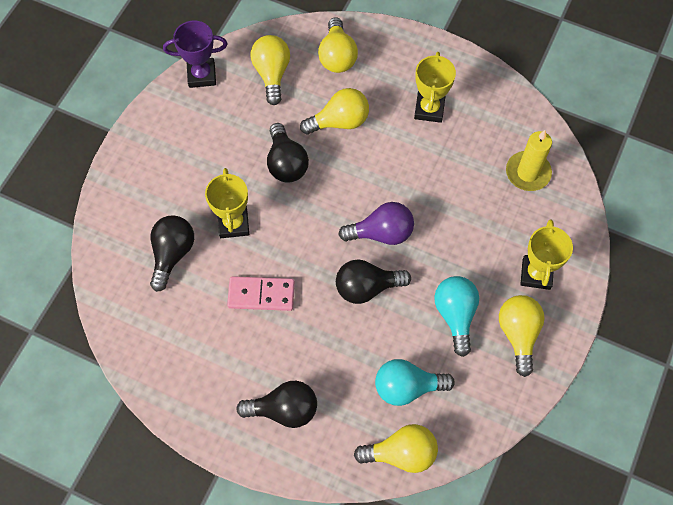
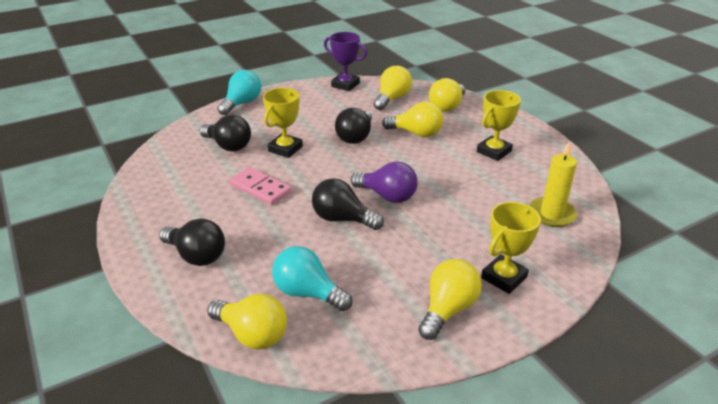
camera: 35 degrees right, 30 degrees down
(172, 254) = (228, 146): black light bulb -> black light bulb turned 75 degrees clockwise
(455, 315) = (400, 269): turquoise light bulb -> turquoise light bulb (242, 103)

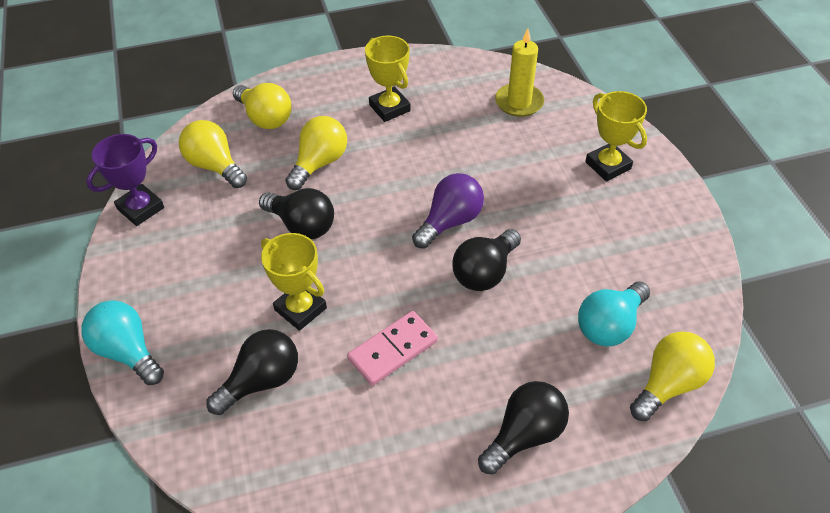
camera: 75 degrees left, 15 degrees up
(448, 309) = (646, 217): yellow light bulb -> none

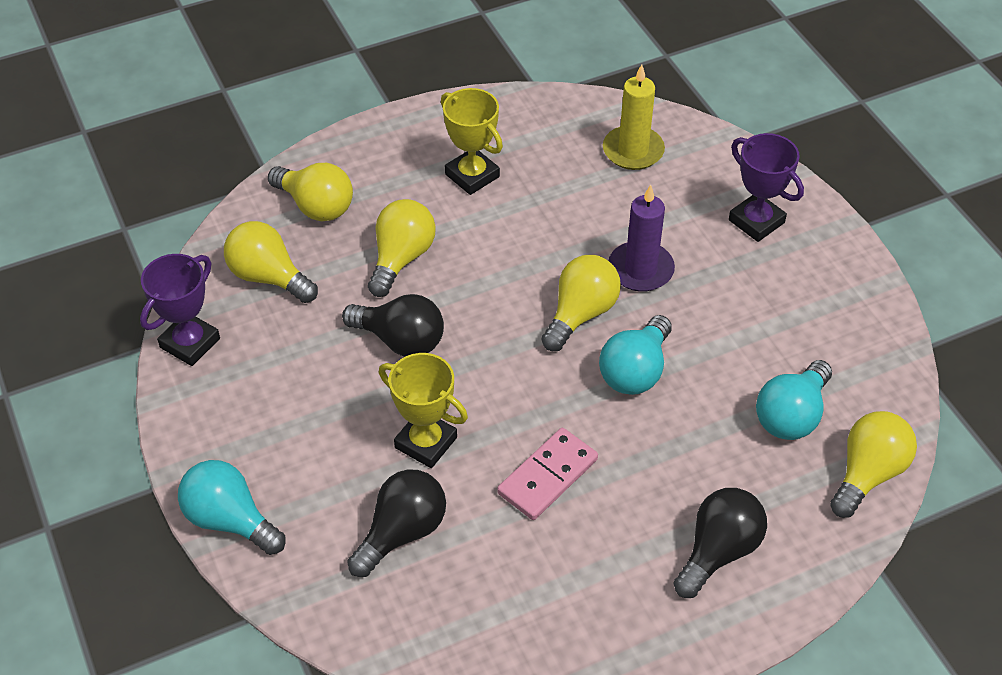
camera: 10 degrees left, 0 degrees up
(450, 221) = (580, 314): purple light bulb -> yellow light bulb
(485, 272) = (635, 371): black light bulb -> turquoise light bulb
(506, 192) = (640, 269): none -> purple candle
(608, 165) = (756, 221): yellow trophy -> purple trophy

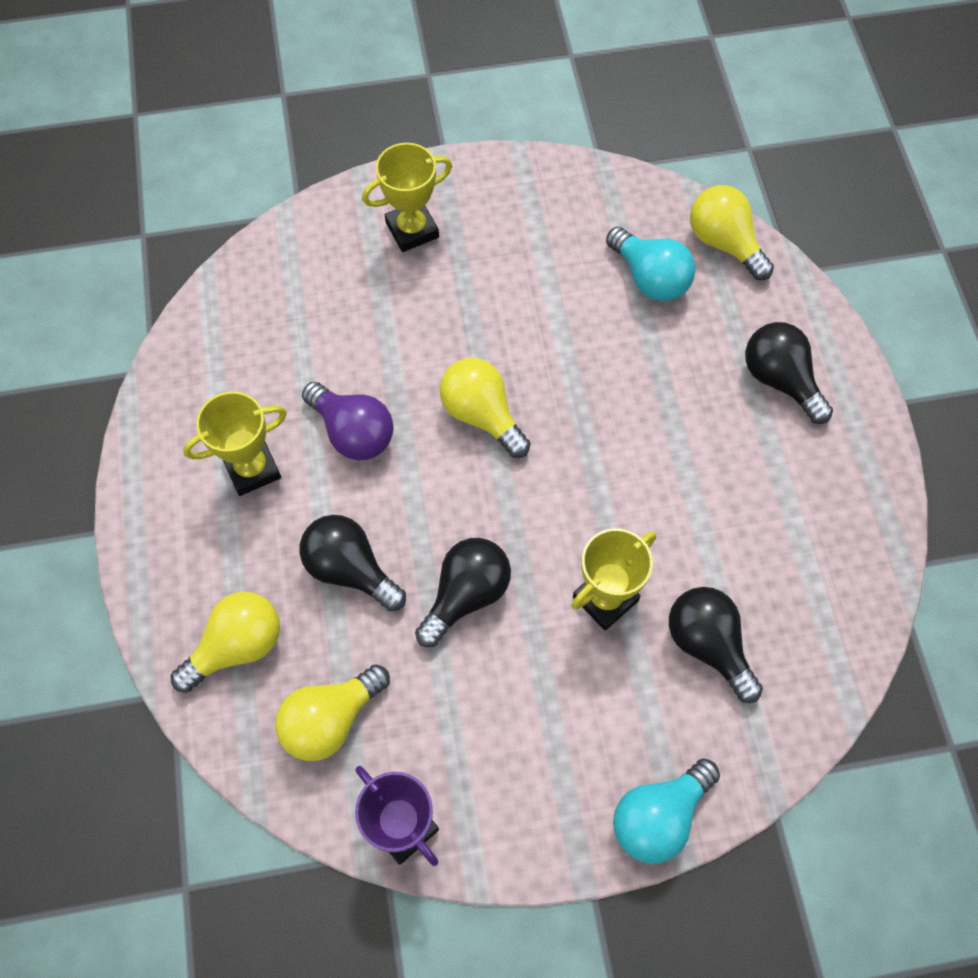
camera: 75 degrees left, 15 degrees up
(401, 258) = (350, 569): yellow light bulb -> black light bulb
(529, 230) = (353, 432): none -> purple light bulb
(548, 476) = (671, 496): pink domino -> none
(633, 151) = (276, 306): yellow candle -> none
(635, 371) = (566, 387): turquoise light bulb -> none
(640, 269) = (441, 346): purple candle -> none
(756, 221) = (412, 230): purple trophy -> yellow trophy

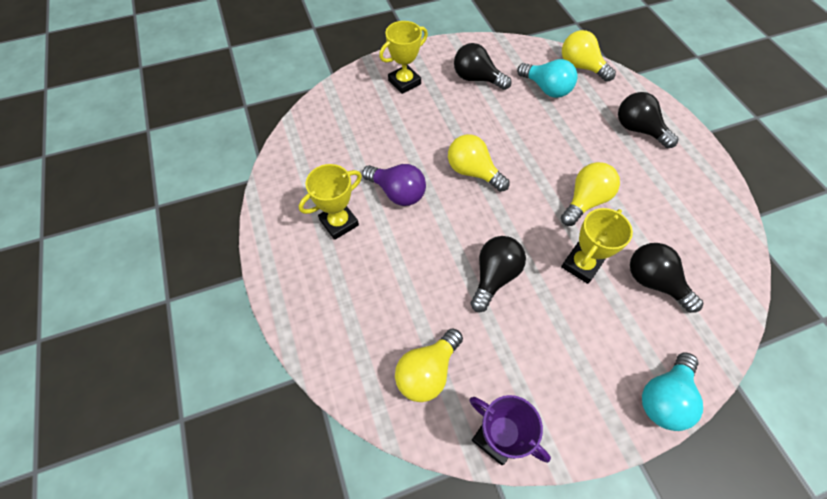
camera: 10 degrees left, 5 degrees down
(237, 646) = (353, 333): yellow light bulb -> yellow light bulb (585, 201)
(350, 569) = (416, 273): black light bulb -> black light bulb (476, 79)

